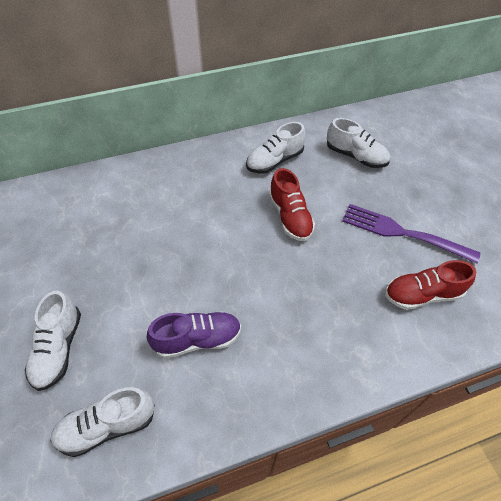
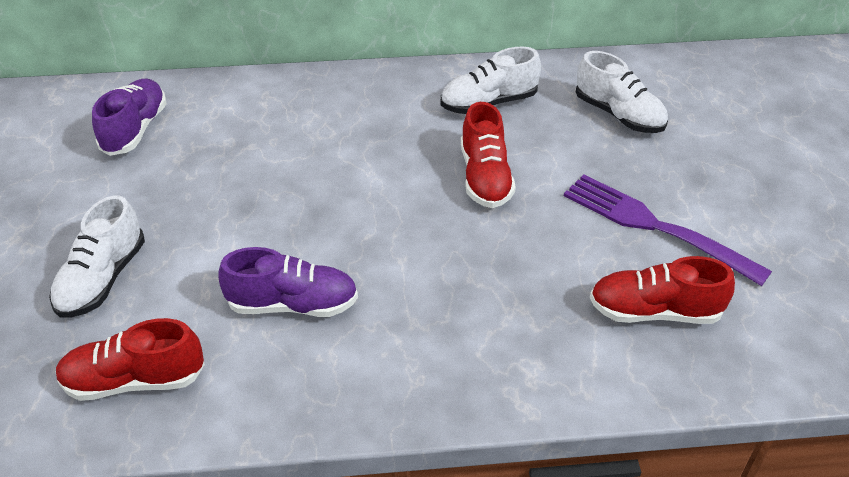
camera: 15 degrees right, 10 degrees down
(44, 222) = (135, 130): none -> purple shoe
(107, 426) = (134, 380): white shoe -> red shoe

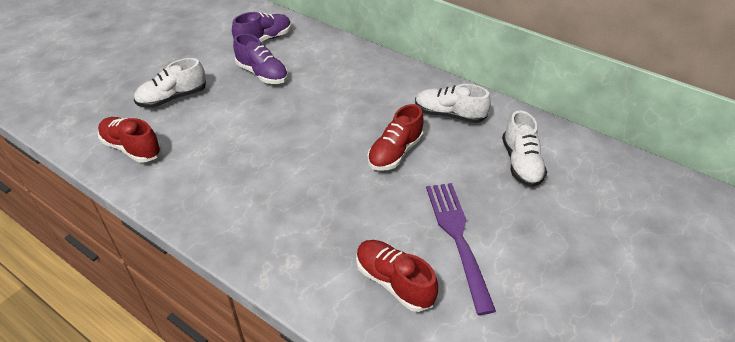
camera: 40 degrees right, 0 degrees up
(293, 304) = (228, 157): purple shoe -> purple shoe (262, 74)

